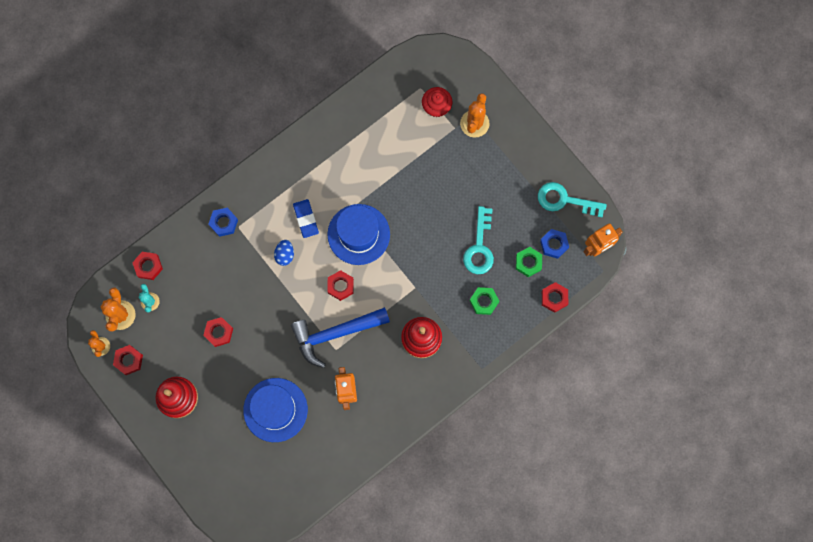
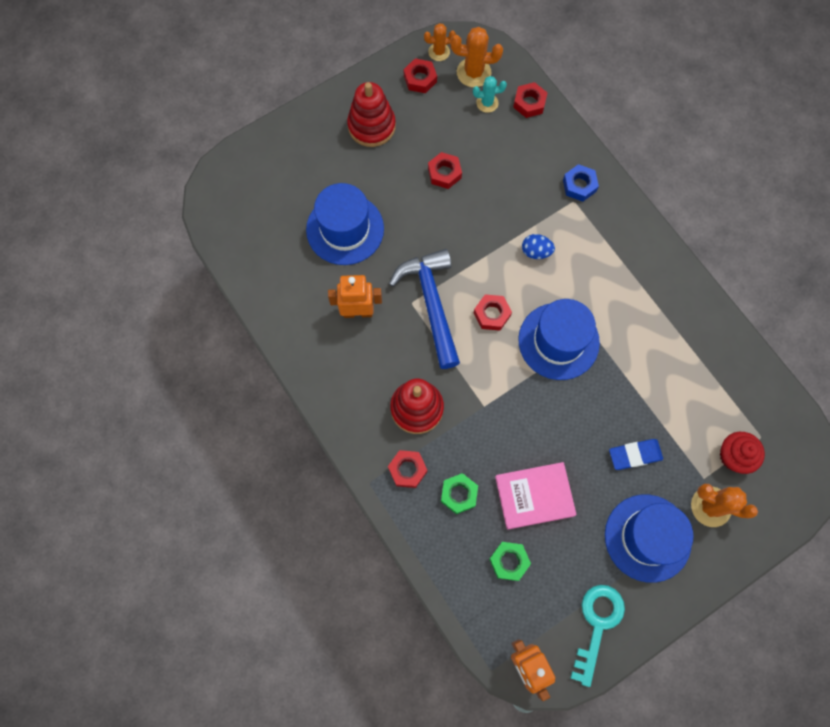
camera: 95 degrees right, 5 degrees down
(306, 219) = (581, 279): blue eraser -> blue eraser (635, 455)
(479, 247) = (534, 496): turquoise key -> pink book
(501, 167) = (647, 538): none -> blue hat
(554, 244) = (533, 601): blue nut -> none
(554, 298) = (457, 593): red nut -> red nut (407, 470)

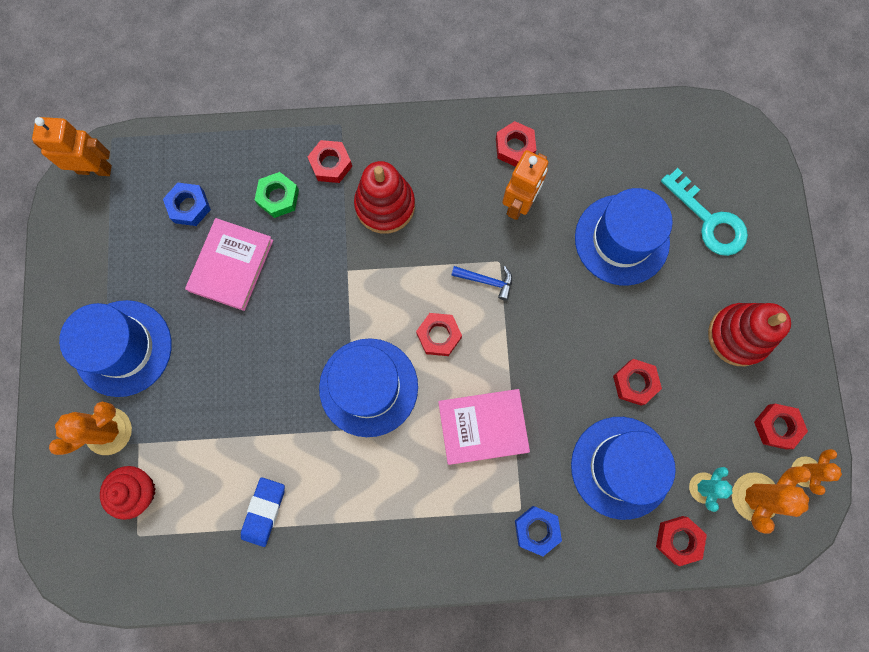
camera: 120 degrees right, 5 degrees up
(313, 339) = (515, 147): none -> red nut
(431, 303) = (486, 281): blue hammer -> blue hammer, size x0.43
(506, 155) = (621, 467): none -> blue hat
(509, 561) = (189, 206): green nut -> blue nut
(536, 252) = (483, 427): blue egg -> pink book
(597, 625) = (83, 251): turquoise key -> turquoise key (709, 220)
(635, 455) = (206, 389): blue eraser -> blue eraser (264, 511)

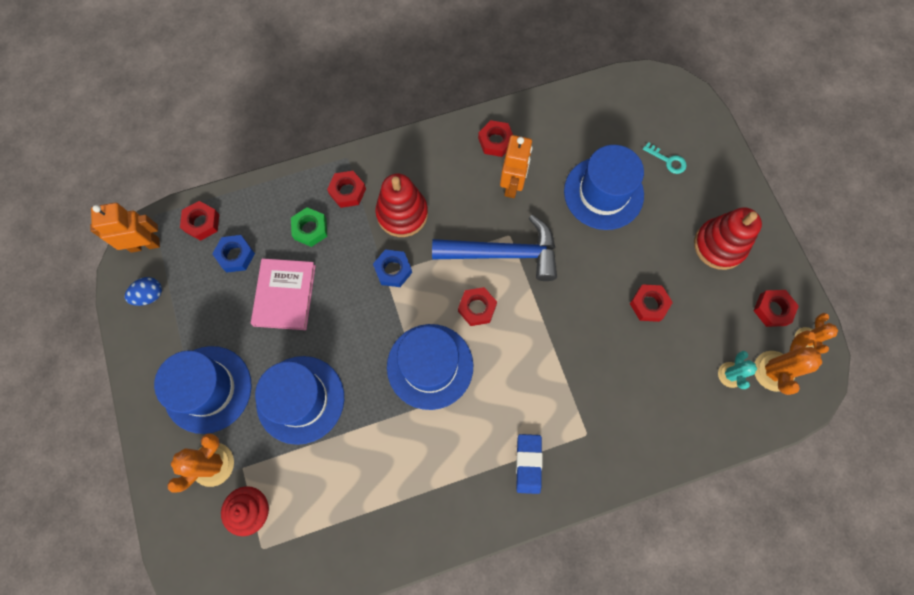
camera: 15 degrees left, 5 degrees down
(86, 228) = (149, 295): none -> blue egg
(264, 511) = (368, 496): blue eraser -> blue eraser (528, 463)
(483, 427) = (535, 373): pink book -> none
(486, 281) = (503, 253): blue hammer -> blue hammer, size x2.35
(536, 530) = (605, 447): blue nut -> blue nut (393, 270)
(621, 467) = (658, 376): blue hat -> blue hat (300, 399)
(678, 539) = (723, 423): red nut -> red nut (202, 223)
(709, 220) = (668, 160): turquoise key -> turquoise key, size x0.53

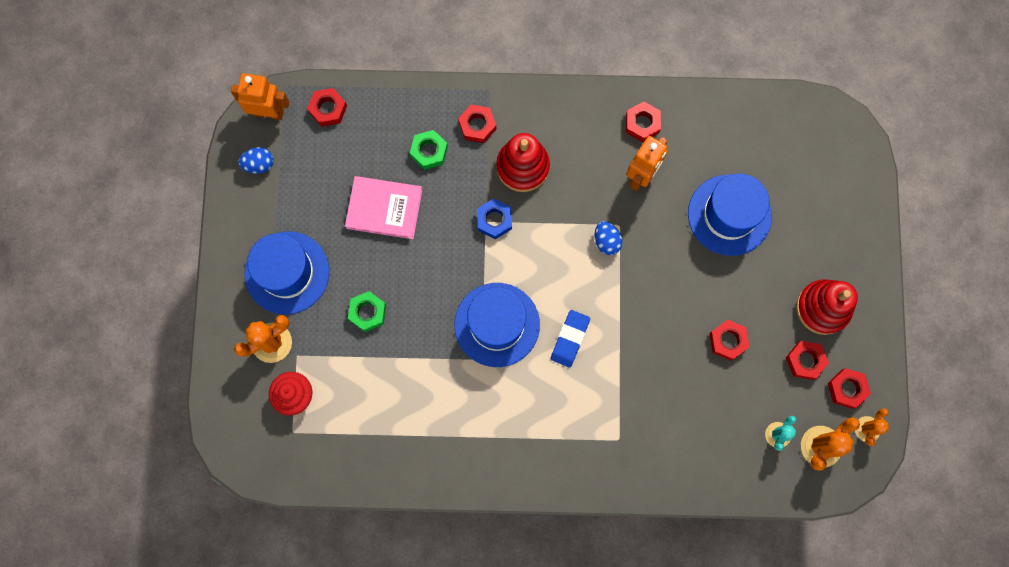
camera: 20 degrees right, 5 degrees up
(235, 255) = (350, 153): blue nut -> none
(285, 295) = (384, 209): pink book -> pink book turned 75 degrees clockwise
(300, 399) = (368, 312): blue hat -> green nut
(477, 308) = (561, 285): red nut -> red nut (805, 361)
(503, 253) = (606, 241): blue hammer -> blue egg
(528, 463) = (555, 446): blue eraser -> blue eraser (570, 339)
(668, 160) = (808, 204): turquoise key -> none

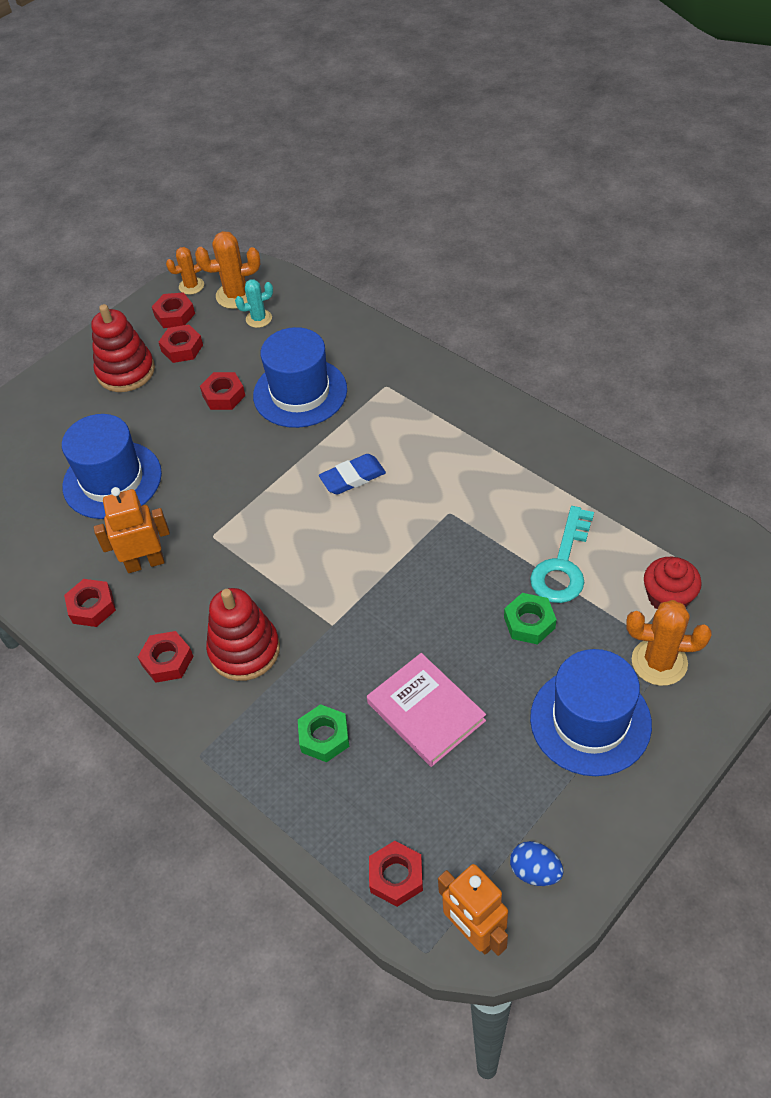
camera: 135 degrees left, 25 degrees down
(377, 372) = (563, 565): none -> turquoise key
(477, 125) = (248, 726): red nut -> red nut (167, 660)
(494, 220) = (322, 620): blue nut -> none
(497, 324) = (408, 530): blue hat -> blue hat (300, 393)
(606, 241) = (238, 530): blue egg -> none

